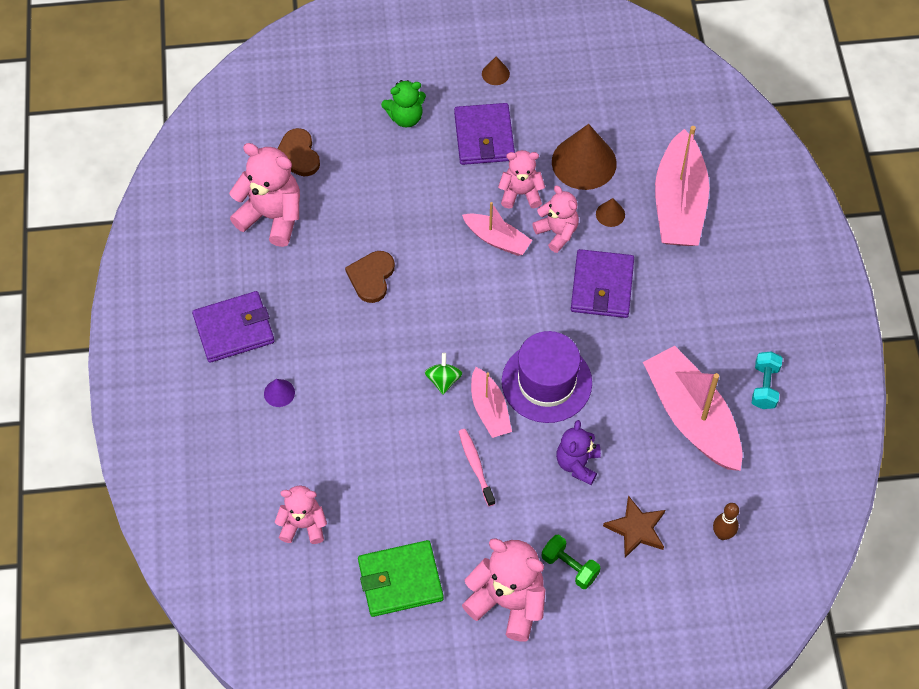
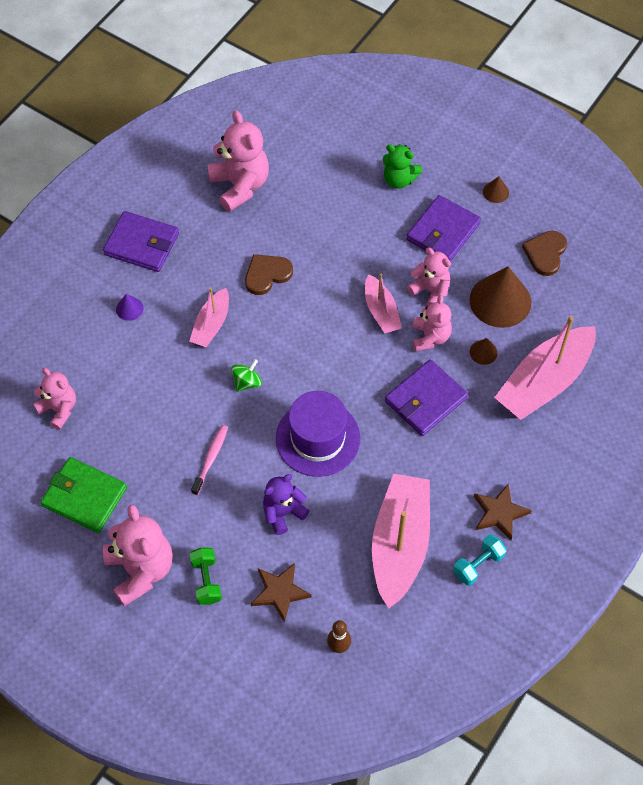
camera: 40 degrees right, 0 degrees up
(297, 155) = (298, 155): brown heart -> brown heart (545, 253)
(489, 409) = (258, 427): pink boat -> pink boat (211, 325)
(742, 334) = (499, 513): none -> brown star

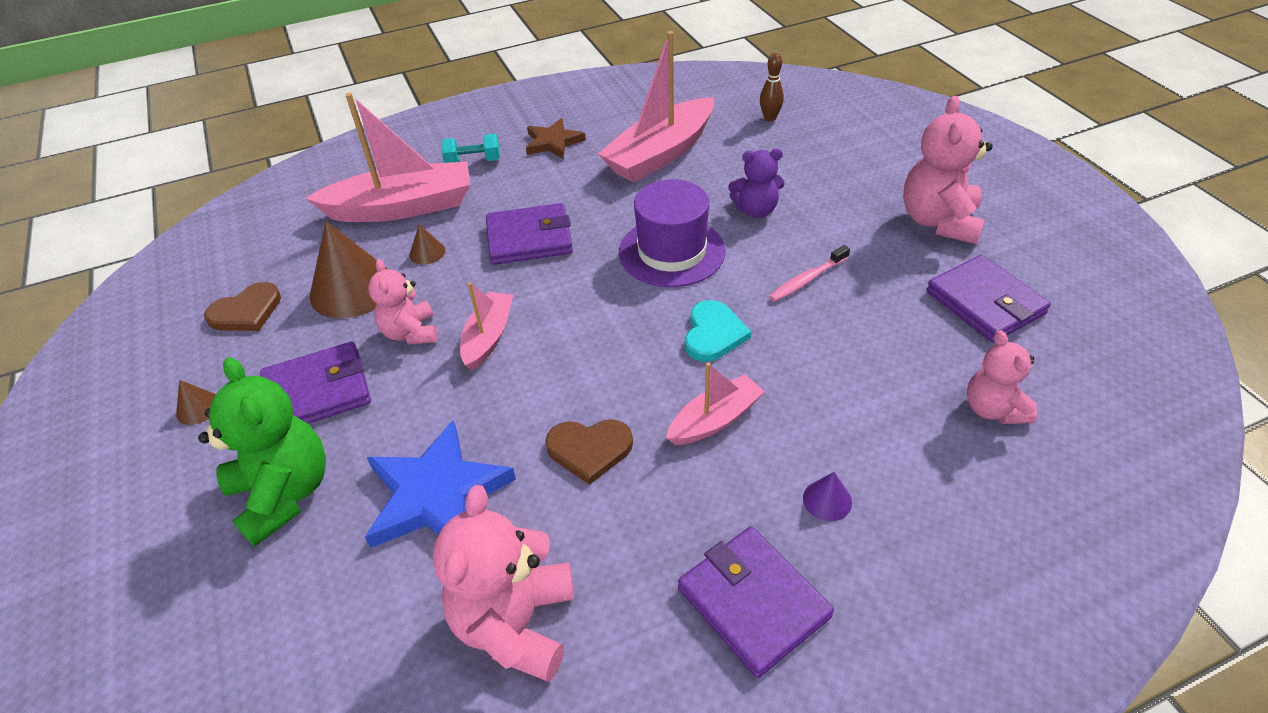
camera: 145 degrees left, 15 degrees down
(84, 497) = (985, 303): green wallet -> purple wallet
(206, 580) = (869, 192): green dumbbell -> none
(247, 382) = (713, 334): green spinning top -> turquoise heart
(279, 592) = (799, 162): brown star -> none
(325, 216) = (436, 494): none -> blue star
(399, 179) = (284, 493): green teddy bear -> green teddy bear, size x1.61
(430, 337) = (464, 288): pink teddy bear -> none
(478, 564) = (606, 122): turquoise dumbbell -> turquoise dumbbell (473, 162)

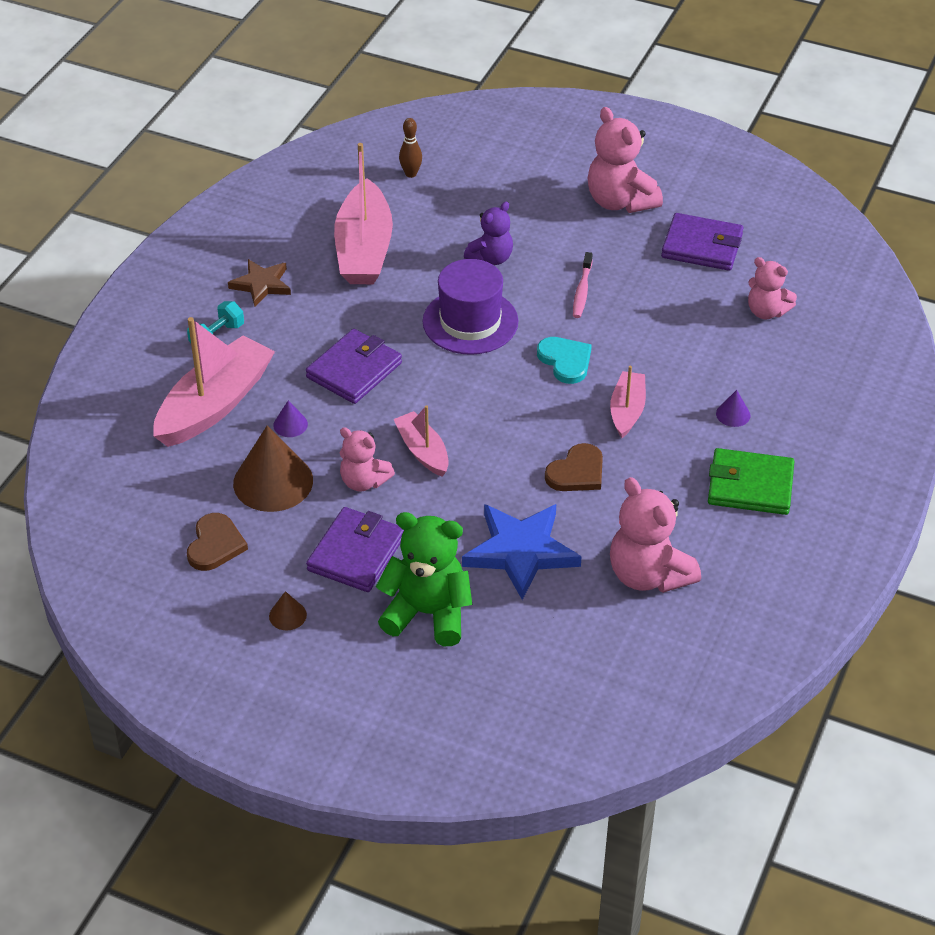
camera: 45 degrees left, 0 degrees up
(427, 252) = (290, 424): brown cone -> purple cone
(753, 602) = (750, 485): purple wallet -> green wallet

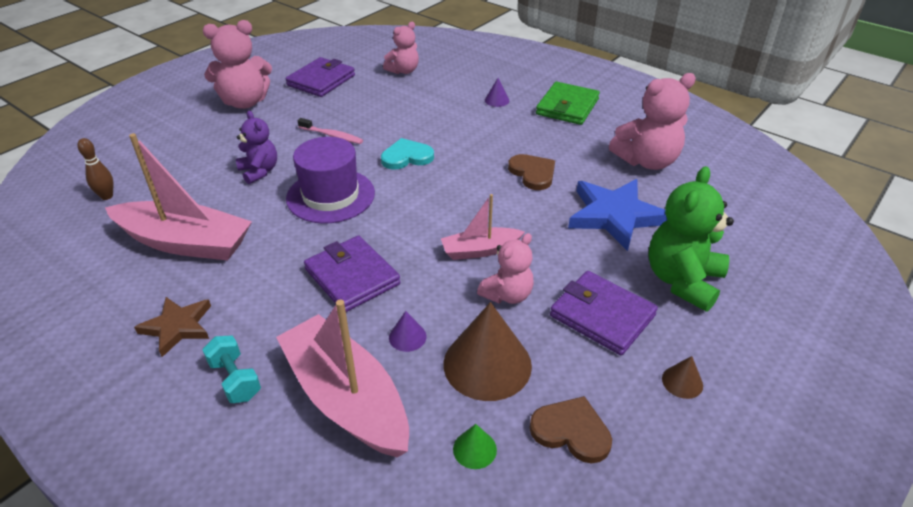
camera: 75 degrees left, 5 degrees down
(184, 489) = (474, 449): none -> green cone
(627, 410) = (475, 140): pink boat -> none

